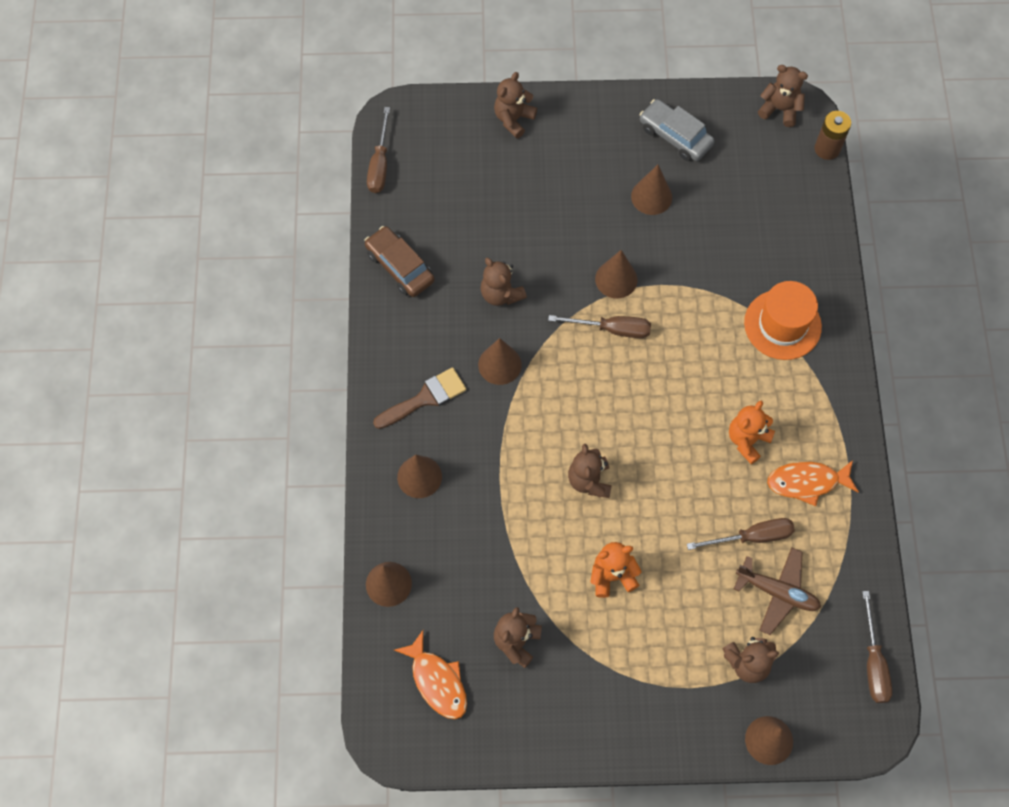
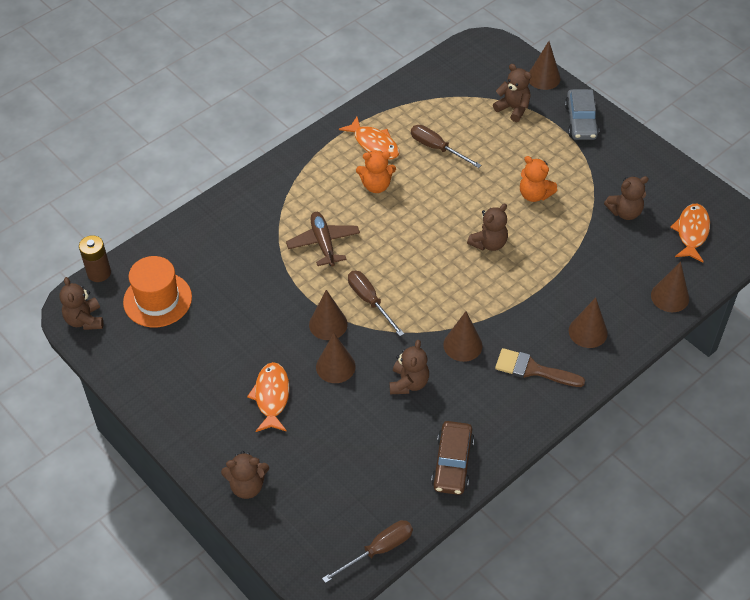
camera: 130 degrees left, 15 degrees down
(580, 188) = (271, 396): none -> orange fish
(651, 196) = (237, 348): brown cone -> brown cone (335, 366)
(675, 136) = (167, 368): grey car -> grey car (580, 121)
(777, 592) = (457, 119): brown plane -> brown plane (323, 243)
(782, 325) = (273, 215): orange hat -> orange hat (157, 300)
(873, 662) = (451, 62): brown screwdriver -> none

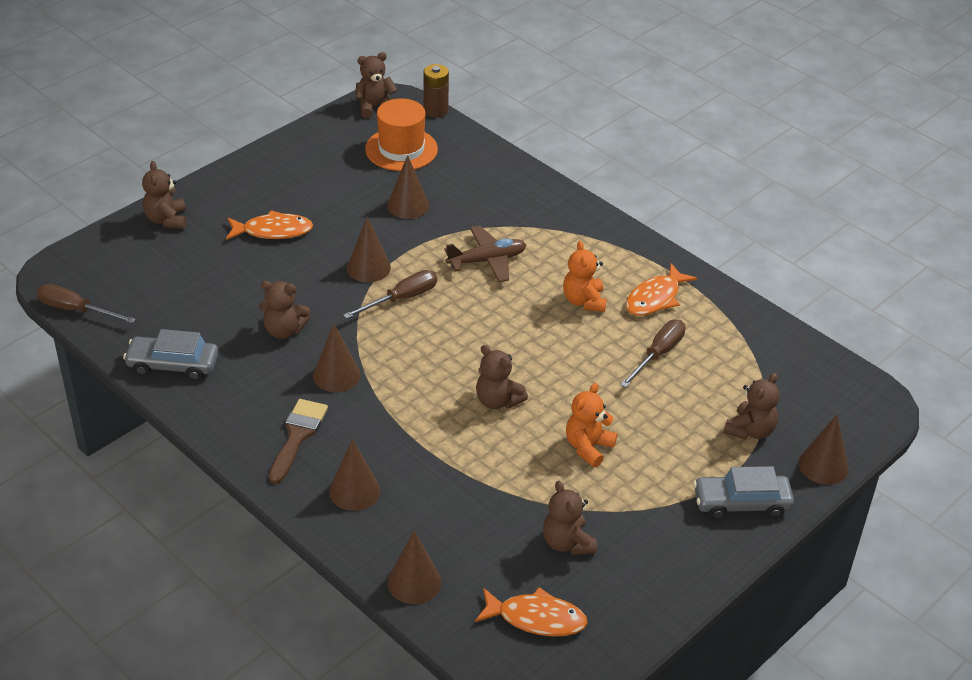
camera: 85 degrees right, 10 degrees down
(335, 366) = (310, 275): brown cone -> brown cone (408, 205)
(378, 550) = (76, 310): brown screwdriver -> brown screwdriver turned 150 degrees clockwise
(452, 463) = (173, 365): brown car -> grey car

